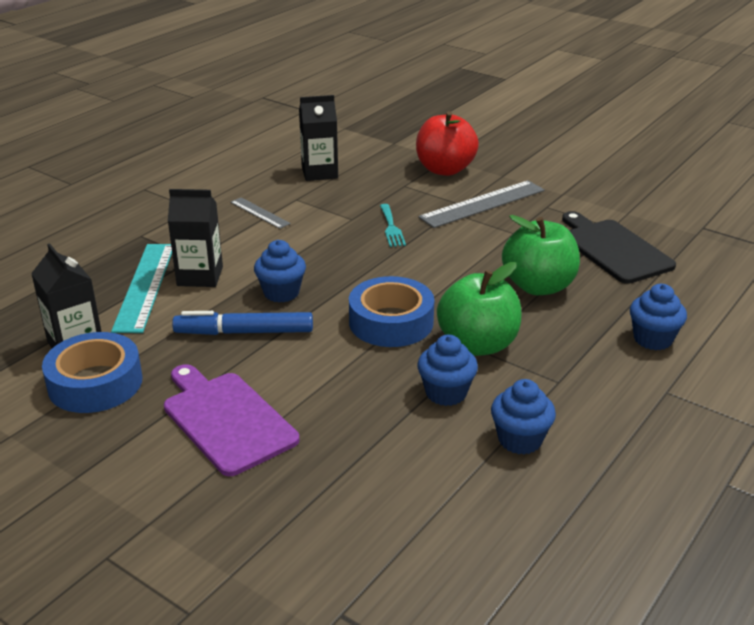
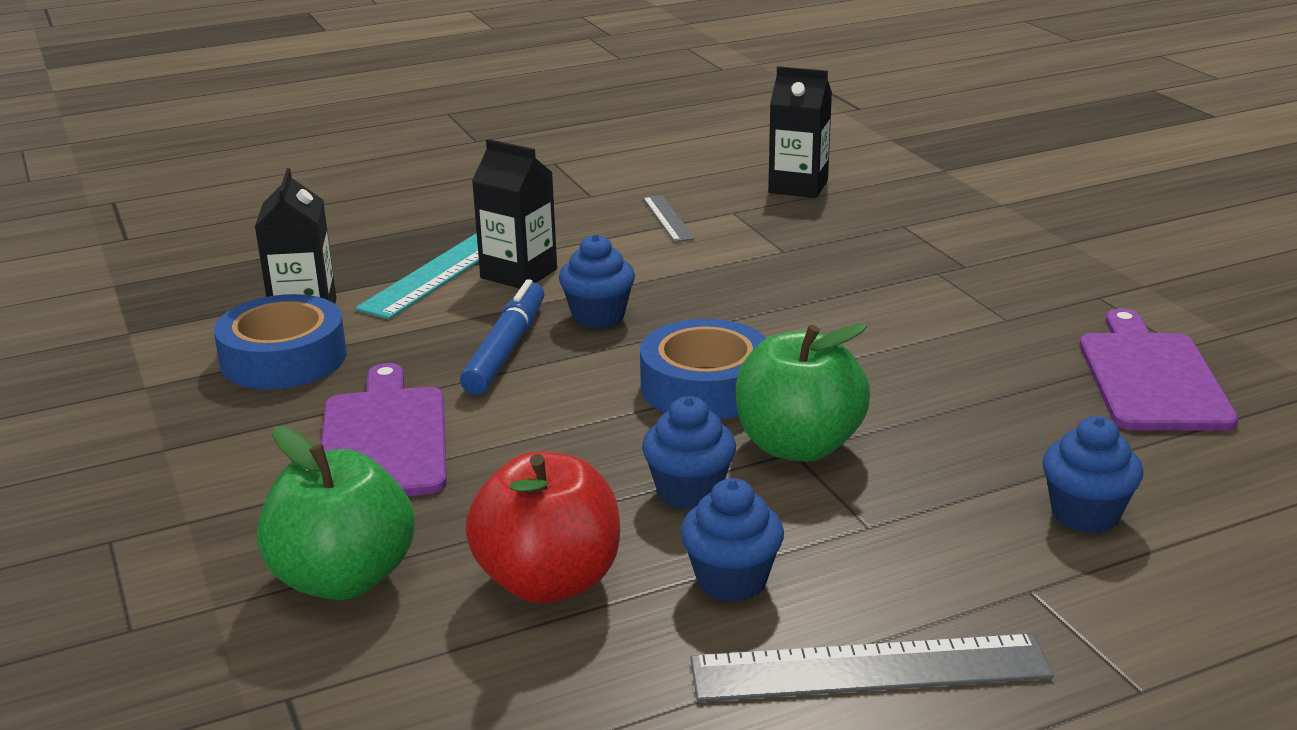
camera: 30 degrees right, 5 degrees down
(244, 332) = (506, 349): blue marker -> blue marker turned 75 degrees clockwise
(391, 228) = (828, 273): turquoise fork -> none
(445, 169) = (986, 217): red apple -> red apple (549, 581)
(483, 204) = (998, 272): grey ruler -> grey ruler (870, 669)
(538, 286) = (971, 397): green apple -> green apple (343, 578)
(613, 249) = (1151, 378): black cutting board -> purple cutting board

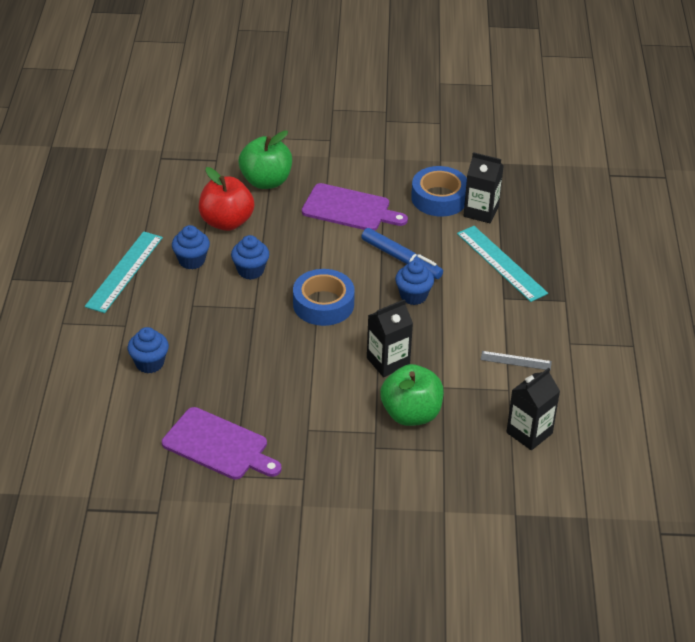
camera: 115 degrees right, 15 degrees up
(519, 273) = (479, 285): black carton -> black carton (388, 362)
(798, 446) = (257, 311): green apple -> green apple (411, 414)
(870, 669) = (124, 271): grey ruler -> turquoise ruler

